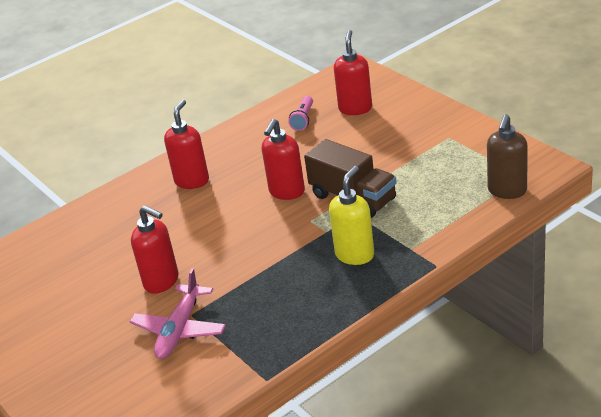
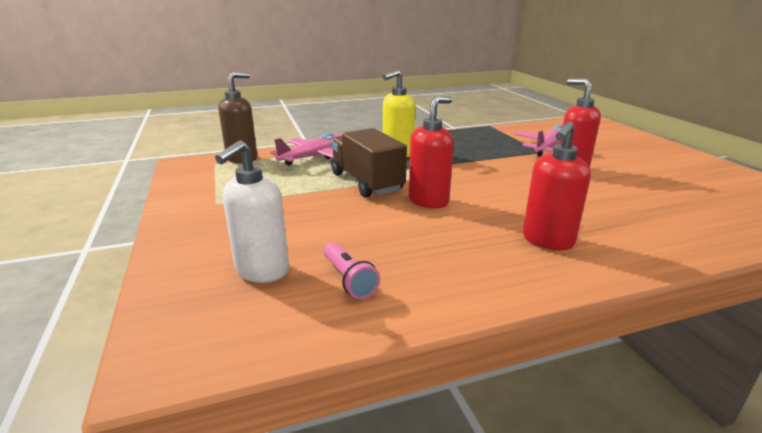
camera: 165 degrees left, 10 degrees down
(303, 119) = (349, 279): pink flashlight -> pink flashlight turned 120 degrees clockwise
(355, 108) = (262, 271): red soap dispenser -> white soap dispenser
(438, 218) = (314, 157): none -> pink plane

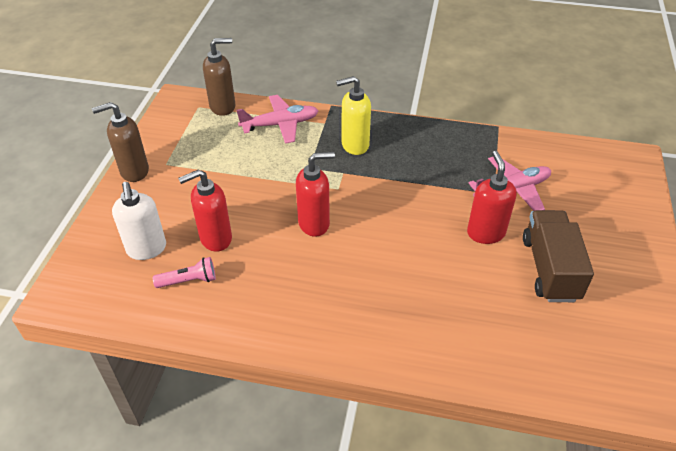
camera: 30 degrees right, 20 degrees up
(179, 217) = (134, 171): none -> brown soap dispenser
(262, 271) = (147, 249): white soap dispenser -> white soap dispenser turned 75 degrees counterclockwise
(349, 279) = (189, 280): pink flashlight -> pink flashlight turned 105 degrees counterclockwise
(366, 182) = (290, 179): brown truck -> brown truck (550, 269)
(547, 241) = (352, 307): red soap dispenser -> red soap dispenser (215, 238)

